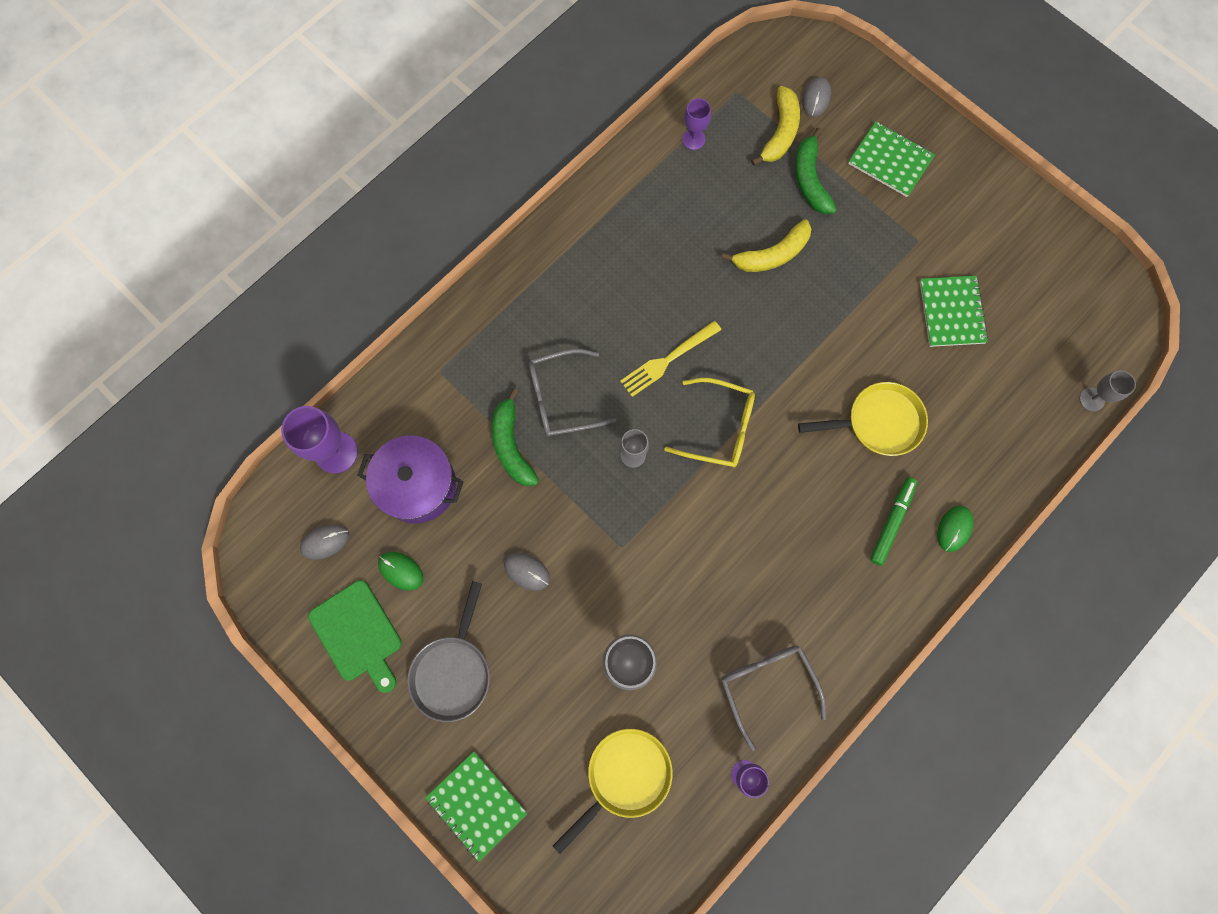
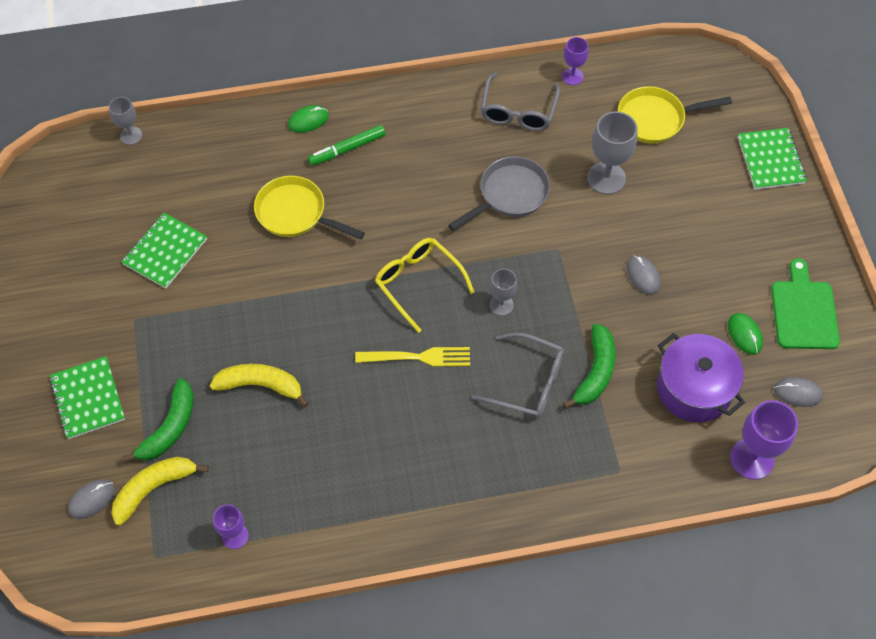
camera: 145 degrees left, 15 degrees down
(453, 671) = (741, 245): grey pan -> grey pan (509, 194)

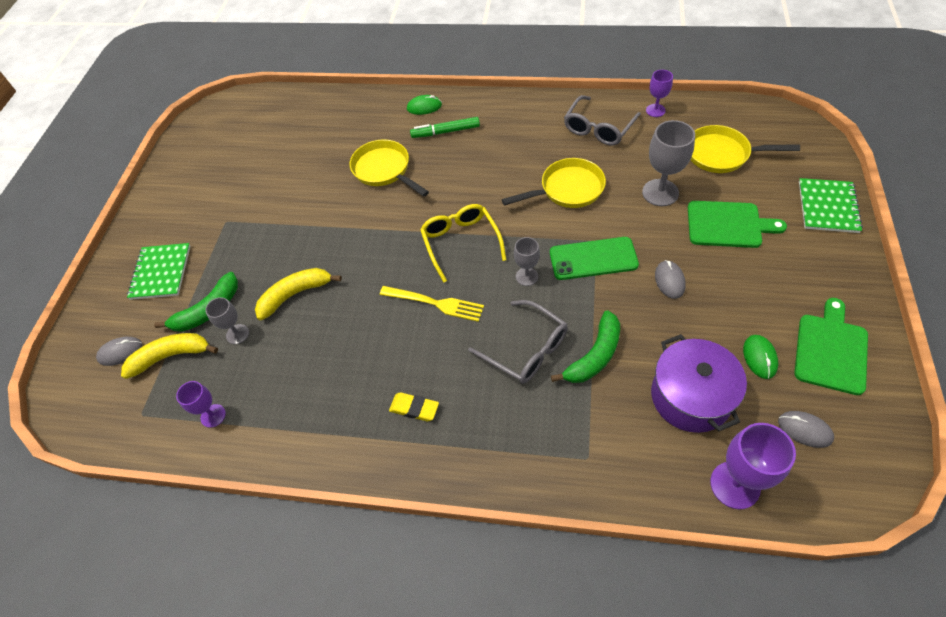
camera: 25 degrees right, 5 degrees down
(131, 135) = (290, 95): grey goblet -> grey goblet (237, 334)
(165, 251) = (273, 178): green notebook -> none
(261, 385) = (295, 294): yellow banana -> yellow banana turned 60 degrees counterclockwise
(440, 471) = (414, 408): none -> yellow eraser
(509, 194) = (567, 189): grey pan -> yellow pan
(561, 269) = (593, 259): none -> green phone
(682, 201) = (728, 225): none -> green cutting board

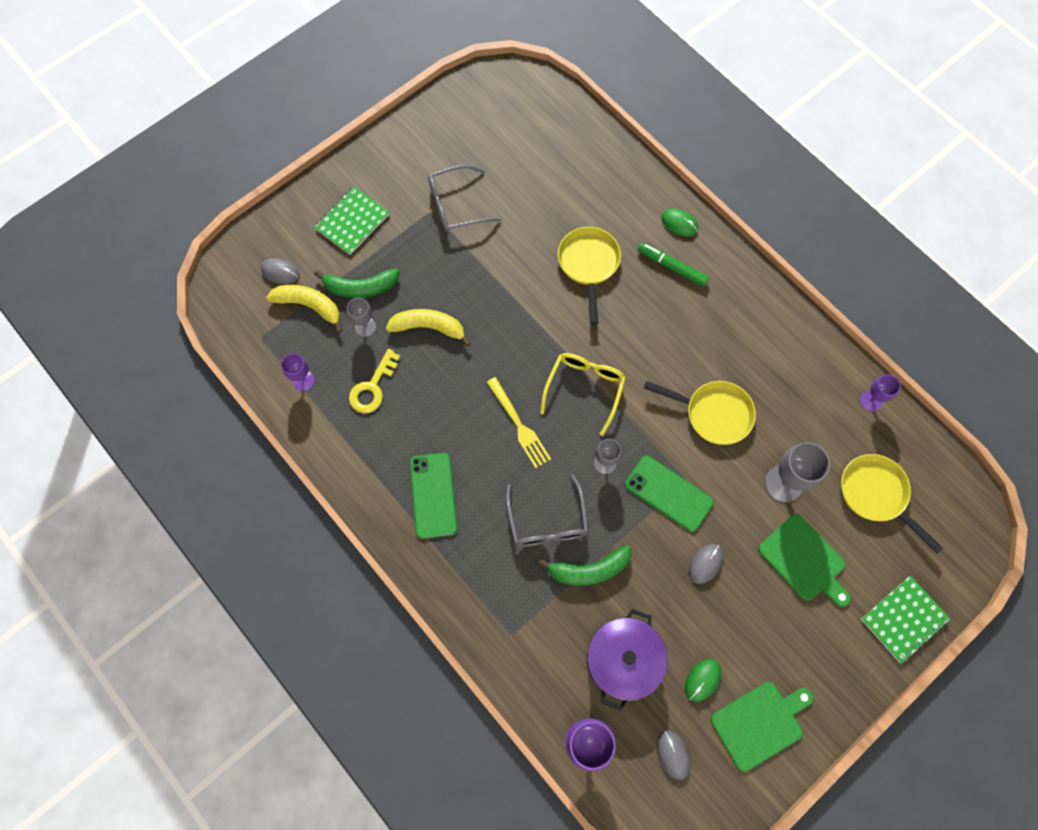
camera: 35 degrees right, 15 degrees up
(284, 372) = (372, 387): none -> yellow key
(414, 408) = (433, 495): yellow eraser -> green phone
(598, 128) = (801, 376): grey glasses -> grey glasses (456, 205)

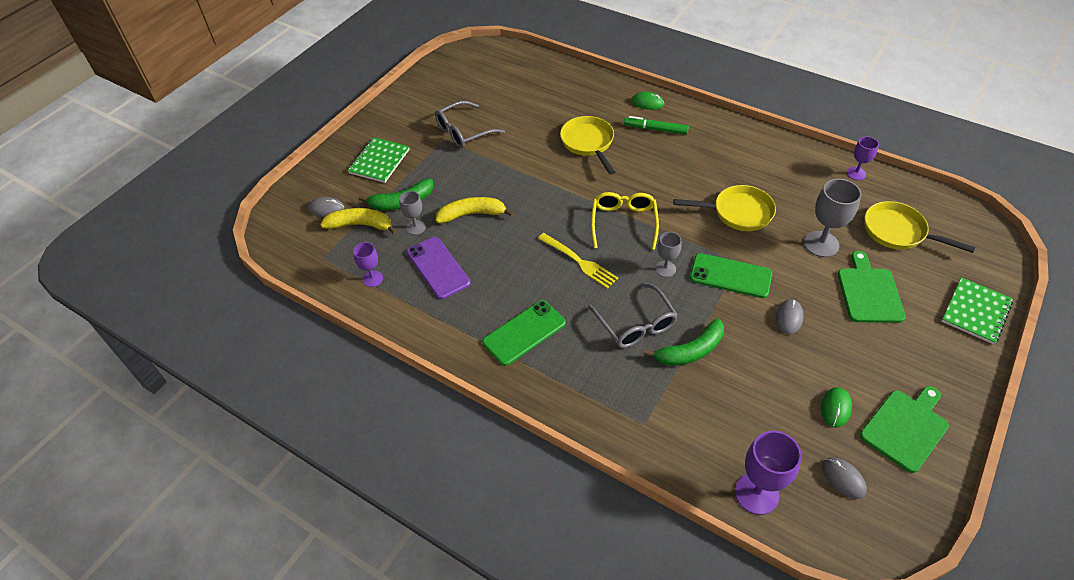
camera: 15 degrees left, 20 degrees down
(372, 387) = (438, 268): yellow key -> purple phone
(433, 495) = (524, 333): green phone -> green phone turned 75 degrees clockwise
(622, 660) = (756, 413): purple pot -> none
(804, 560) = (869, 292): green cutting board -> green cutting board turned 120 degrees counterclockwise

